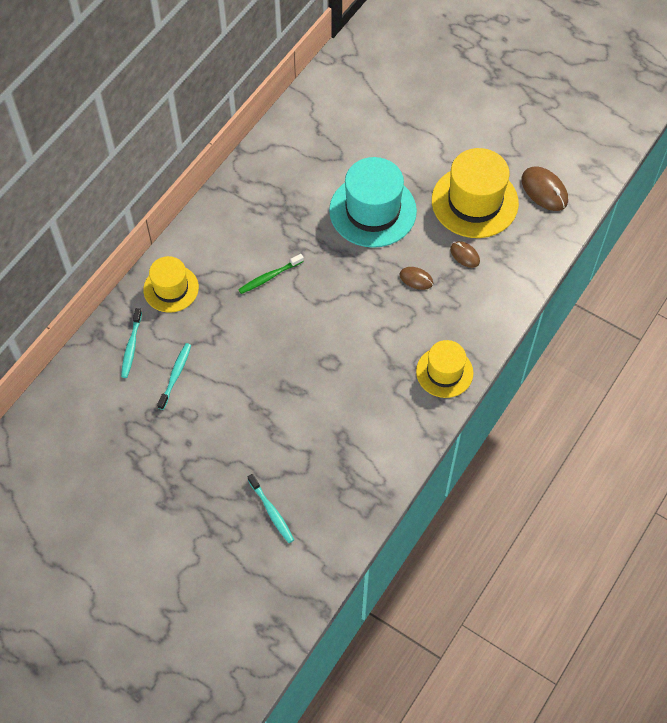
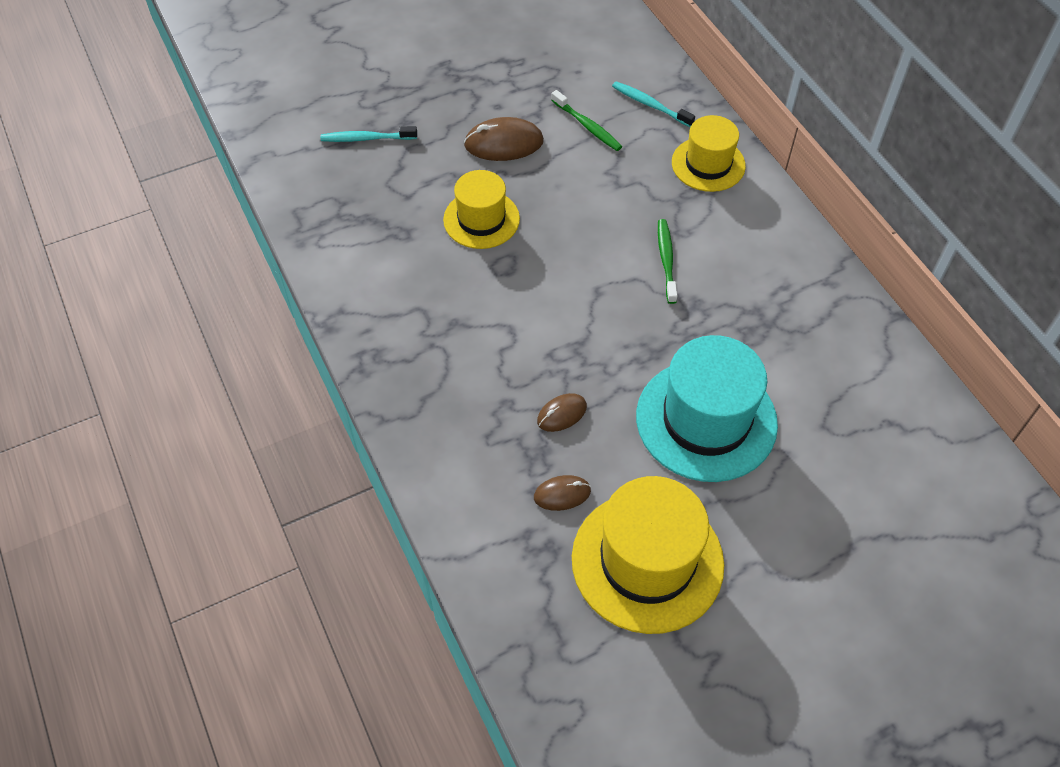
camera: 120 degrees right, 5 degrees down
(175, 375) = (587, 126): turquoise toothbrush -> green toothbrush
(444, 372) = (404, 373): yellow hat -> yellow hat (481, 219)
(544, 190) = (611, 679): brown mouse -> brown mouse (503, 143)

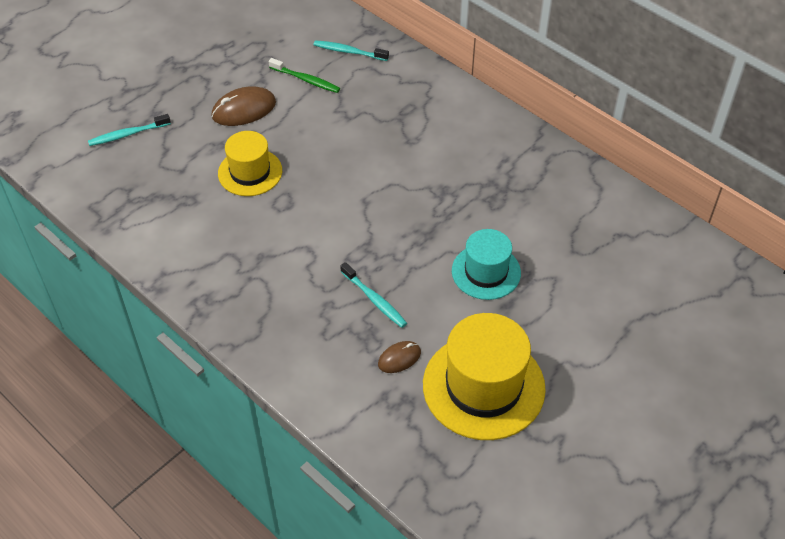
camera: 20 degrees left, 5 degrees down
(562, 414) = (374, 300): brown mouse -> turquoise toothbrush
(666, 260) = (408, 164): green toothbrush -> none
(706, 420) = (486, 272): turquoise hat -> turquoise hat, size x0.61
(708, 164) = (411, 85): yellow hat -> none

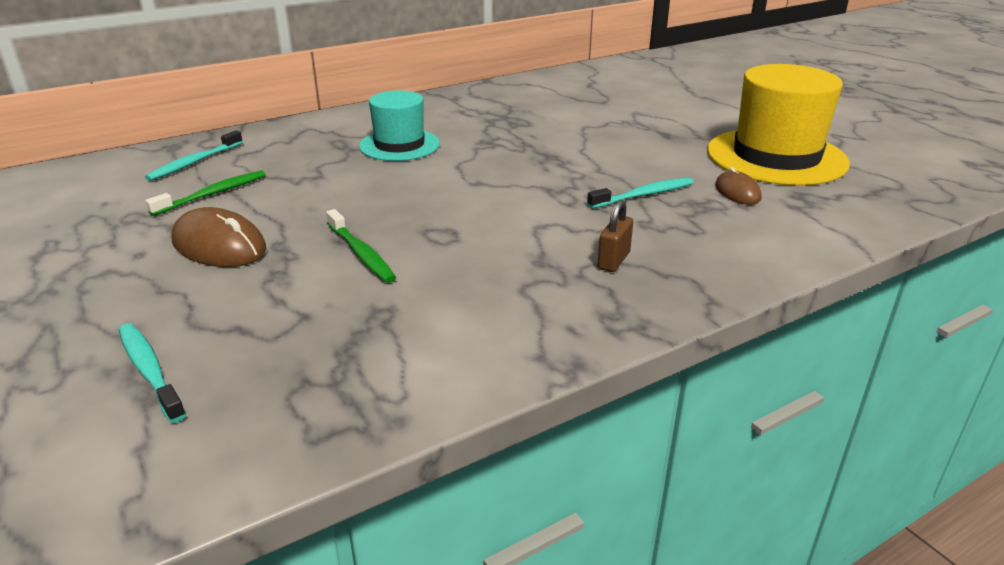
camera: 75 degrees left, 20 degrees down
(127, 134) = (149, 371): turquoise toothbrush -> turquoise toothbrush turned 150 degrees clockwise
(244, 109) = (219, 245): brown mouse -> brown mouse turned 45 degrees counterclockwise
(250, 172) = (361, 253): yellow hat -> green toothbrush
(271, 292) = (613, 260): none -> brown padlock
(486, 272) = (617, 137): turquoise hat -> turquoise hat (399, 145)

